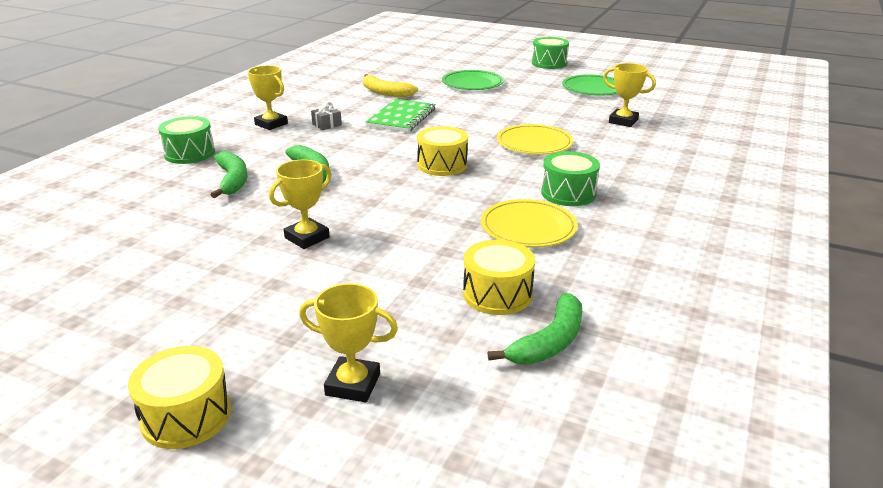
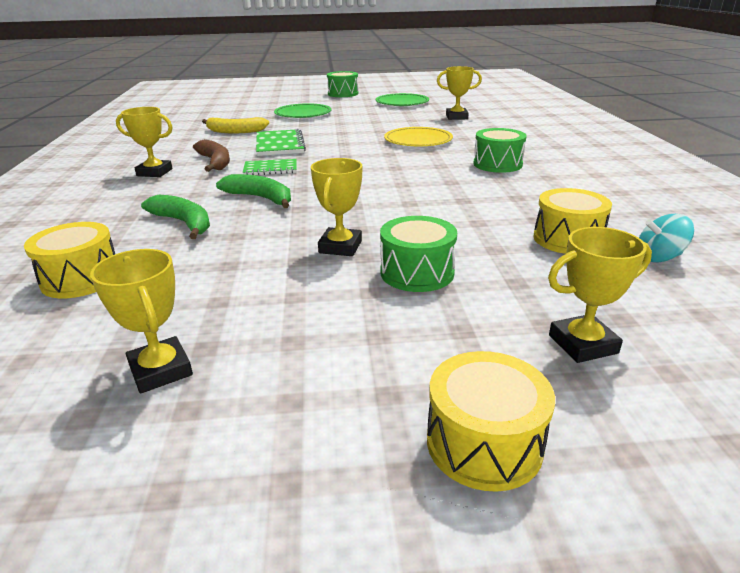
camera: 30 degrees left, 0 degrees up
(88, 291) = (161, 370): none -> yellow trophy
(190, 153) = (95, 213): green drum -> green drum (417, 272)
(327, 125) = (215, 162): grey gift -> brown banana
(359, 143) = (270, 169): none -> green notebook
(442, 165) = (370, 168): yellow drum -> yellow drum (81, 279)
(528, 227) = (509, 191): yellow plate -> none
(549, 342) = (659, 257): green banana -> turquoise spinning top

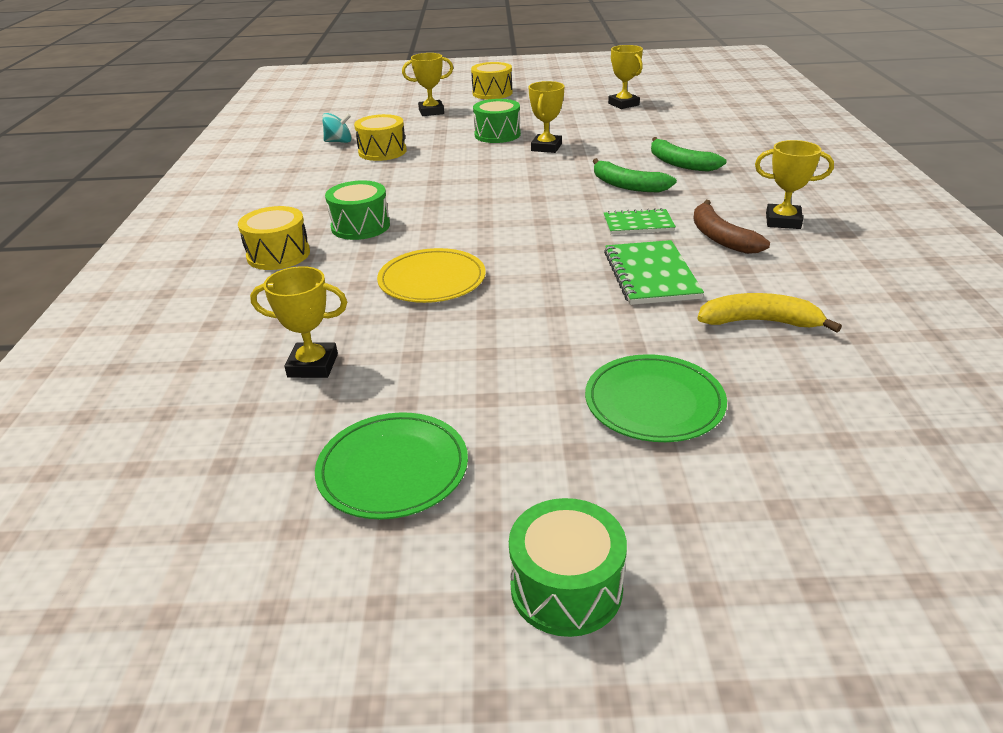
camera: 175 degrees left, 5 degrees up
(81, 279) = (711, 132): yellow drum -> yellow drum (278, 255)

